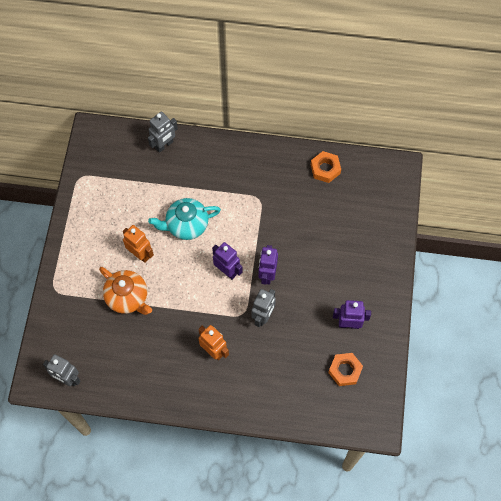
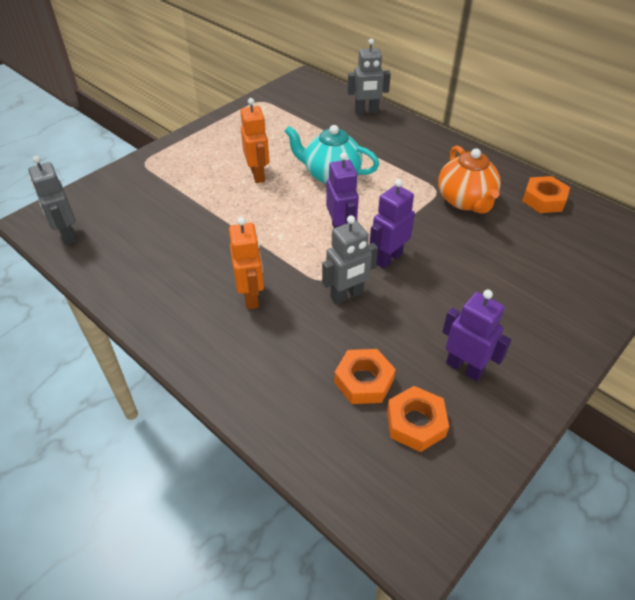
camera: 35 degrees right, 20 degrees down
(128, 297) = (207, 201): orange teapot -> orange teapot (465, 201)
(307, 364) = (363, 381): none -> orange nut

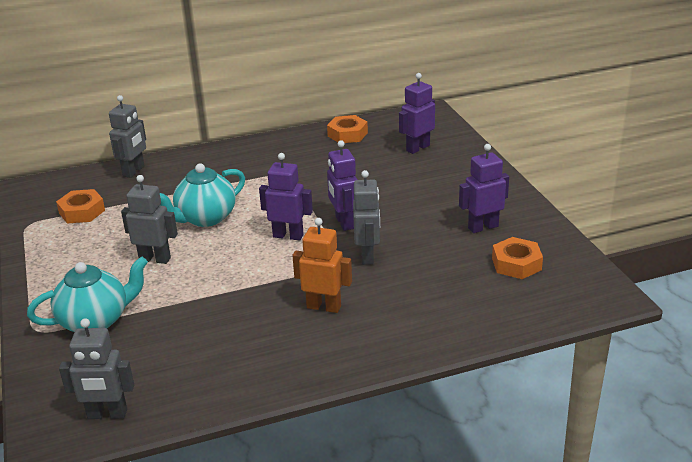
camera: 60 degrees left, 15 degrees down
(167, 182) = (95, 321): none -> turquoise teapot
(258, 175) = (155, 259): orange robot -> grey robot
(363, 381) = (462, 275): orange nut -> orange nut (82, 212)
(465, 201) = (313, 166): orange teapot -> none
(571, 258) = (417, 148): none -> purple robot

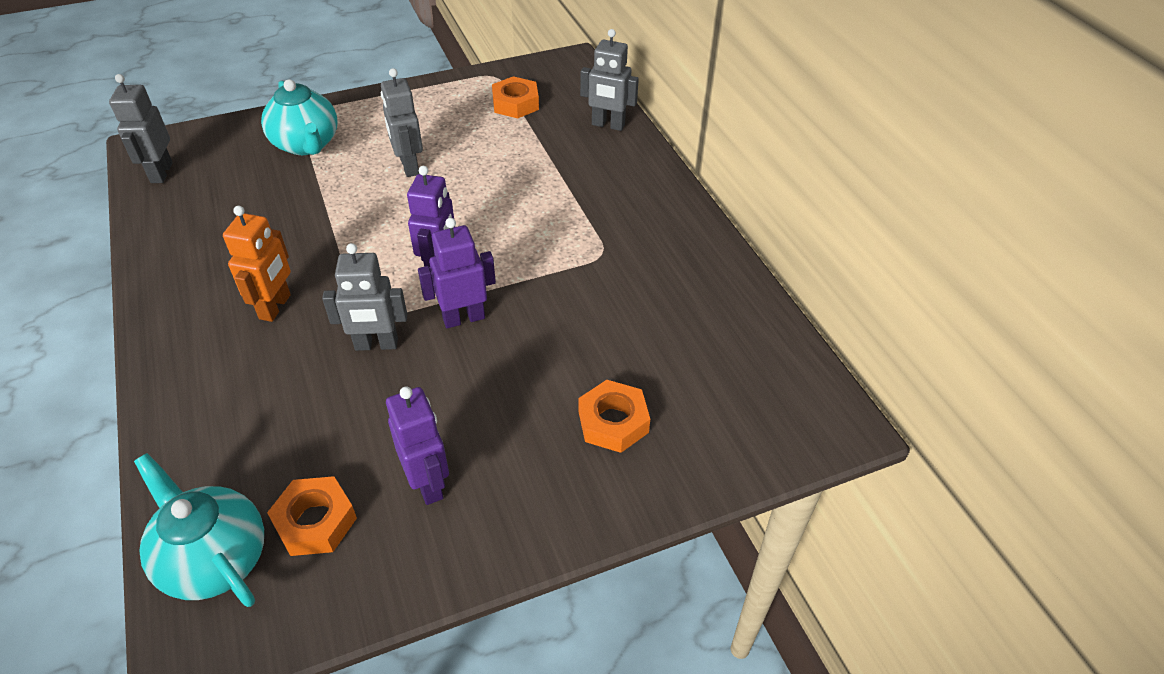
camera: 85 degrees right, 15 degrees up
(155, 259) = (409, 166): grey robot -> grey robot turned 150 degrees clockwise
(205, 218) = (491, 193): turquoise teapot -> turquoise teapot (214, 559)
(347, 134) = (733, 313): orange nut -> orange nut (613, 422)
(417, 148) = (693, 403): purple robot -> none

